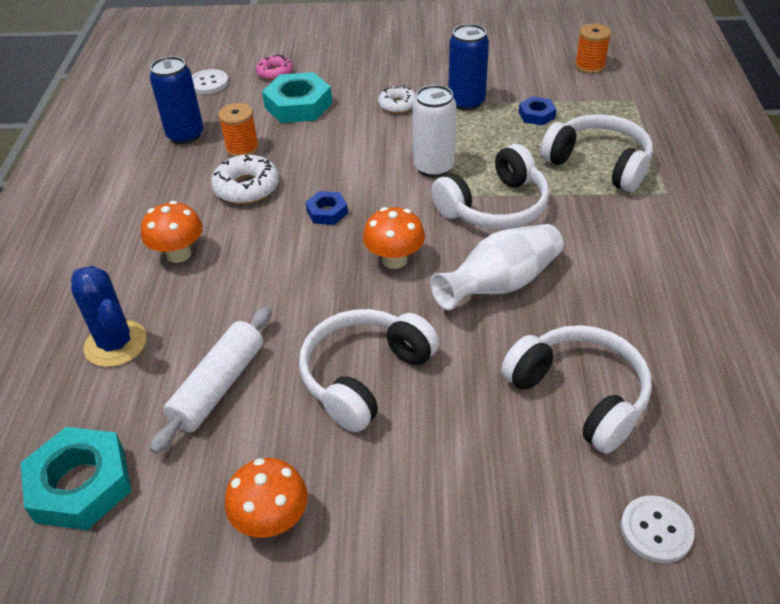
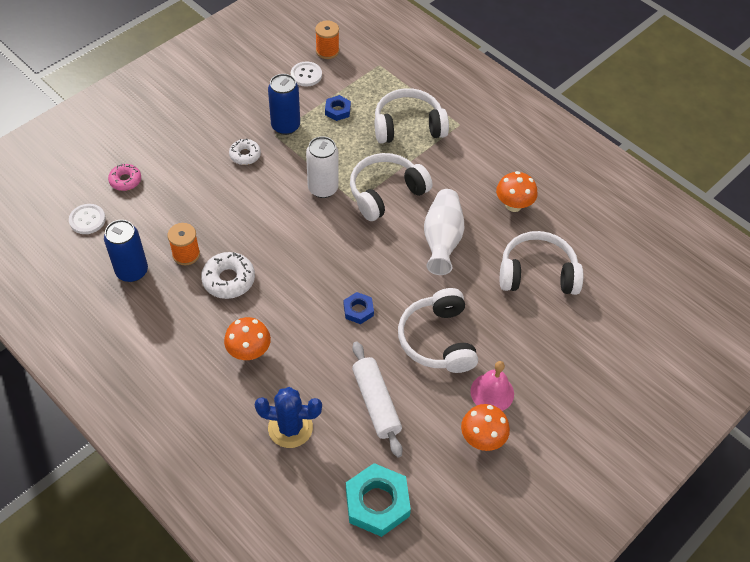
camera: 50 degrees left, 10 degrees up
(298, 105) = (179, 197): turquoise nut -> none
(327, 212) = (299, 261): blue nut -> blue nut (358, 310)
(352, 480) = (492, 392): none -> pink bell
(394, 260) = (374, 265): orange mushroom -> orange mushroom (513, 205)
(494, 206) = (386, 193): white headphones -> white headphones turned 135 degrees counterclockwise
(656, 530) = (624, 312): white button -> white button (306, 75)

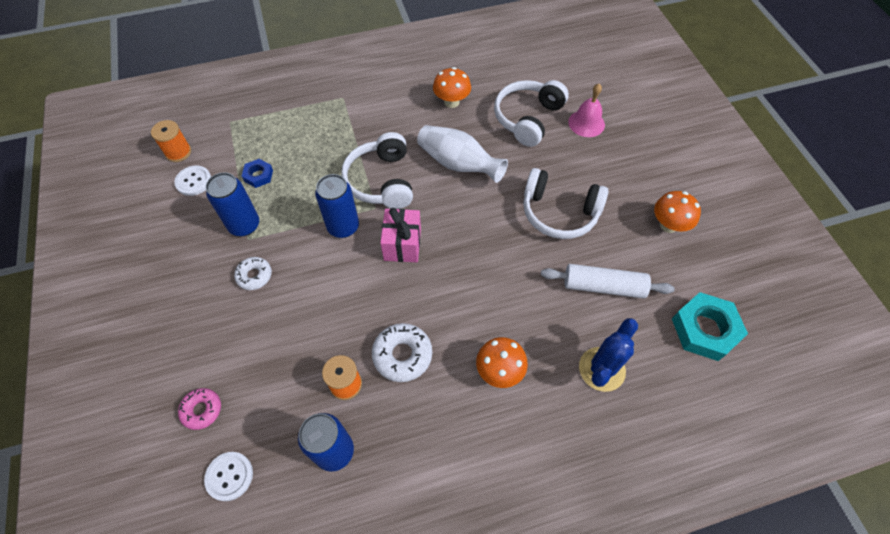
camera: 60 degrees left, 5 degrees up
(323, 188) = (343, 227): white can -> blue can
(330, 236) = (402, 244): none -> pink gift
(358, 310) = (498, 258): blue nut -> none
(408, 126) = (318, 132): white headphones -> none
(492, 392) = (627, 199): pink bell -> pink bell (586, 123)

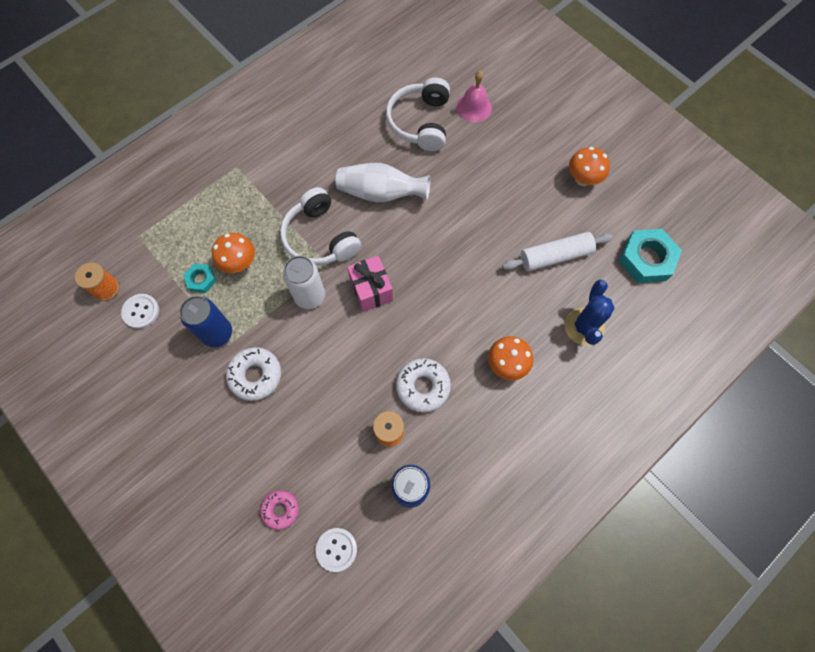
camera: 25 degrees left, 10 degrees up
(254, 276) = (255, 375): white donut -> white donut, size x1.54
(258, 175) = (201, 280): blue nut -> turquoise nut
(343, 227) = (310, 296): blue can -> white can
(451, 102) = (343, 132): orange mushroom -> orange mushroom (239, 263)
(559, 212) = (490, 204): white headphones -> none

